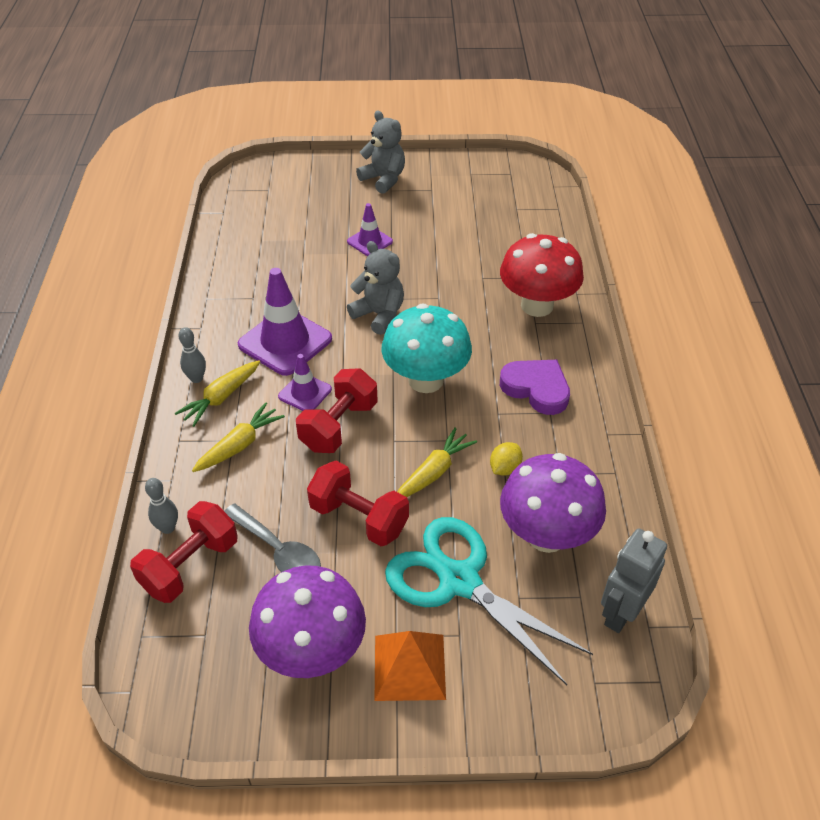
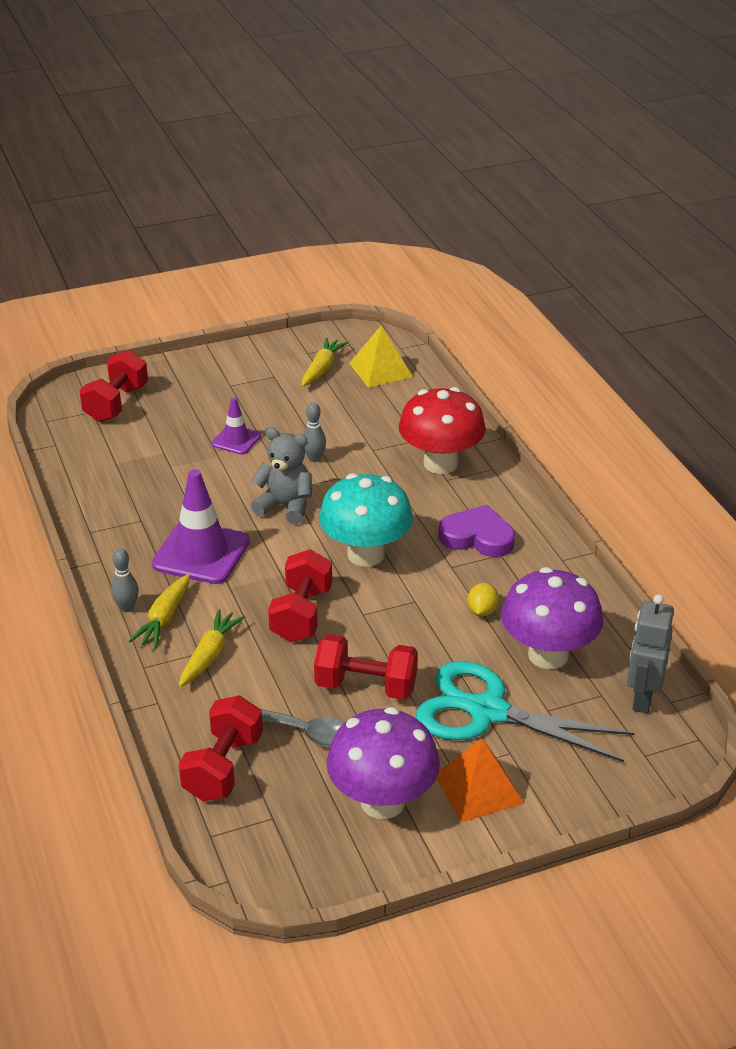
camera: 20 degrees left, 10 degrees down
(168, 528) = (180, 743): grey bowling pin -> grey bowling pin (314, 458)
(290, 187) = (116, 404): none -> red dumbbell
(305, 393) = (249, 594): purple traffic cone -> none
(383, 179) = (216, 376): grey teddy bear -> none
(434, 472) = (417, 630): yellow carrot -> yellow carrot (322, 369)
(526, 203) = (381, 370): none -> yellow pyramid

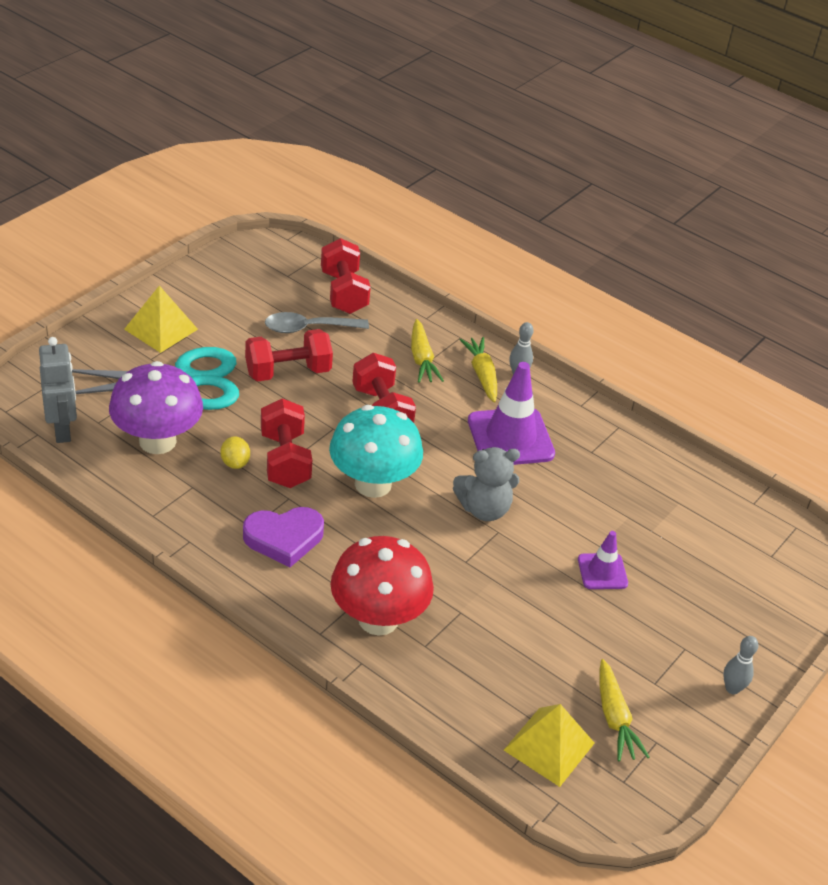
camera: 145 degrees right, 5 degrees up
(116, 404) = (762, 574): red dumbbell -> red dumbbell (285, 460)
(314, 458) = (507, 577): grey bowling pin -> grey bowling pin (732, 688)
(382, 802) = (222, 303): purple mushroom -> none
(478, 788) = (161, 329): orange pyramid -> yellow pyramid

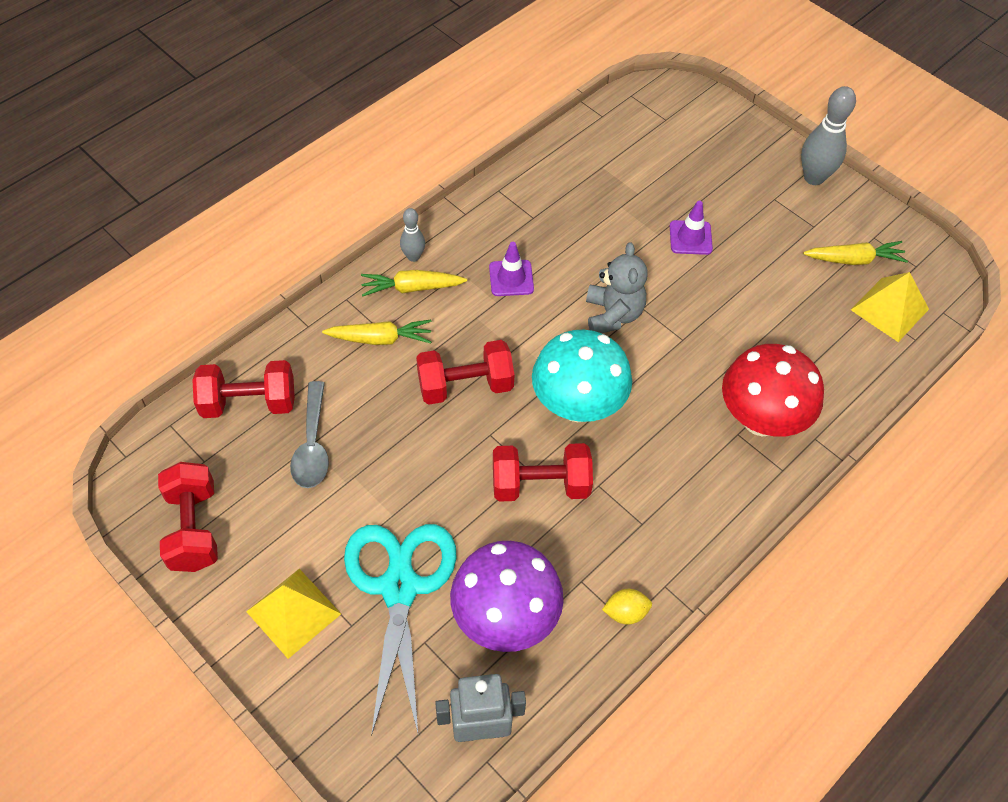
camera: 80 degrees left, 15 degrees up
(235, 463) = (544, 535): yellow lemon -> yellow lemon (625, 612)
(284, 538) = (658, 493): purple heart -> none
(288, 372) = (391, 472): red dumbbell -> red dumbbell (193, 528)
(510, 437) = (511, 278): purple traffic cone -> purple traffic cone, size x0.55
(732, 688) = (814, 177): grey bowling pin -> grey bowling pin, size x1.77

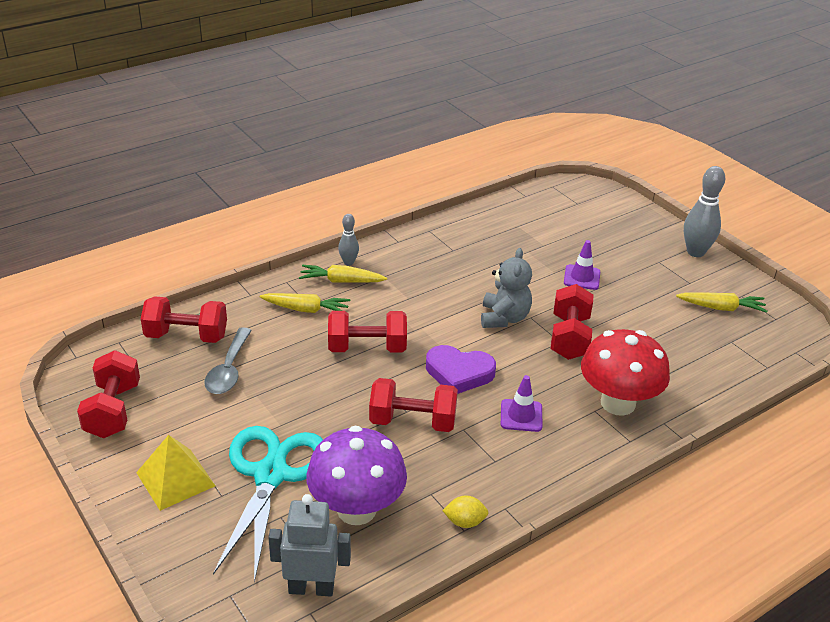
camera: 10 degrees right, 20 degrees down
(511, 278) = (424, 285): purple traffic cone -> purple traffic cone (521, 415)
(578, 405) = (459, 373): turquoise mushroom -> purple heart
(692, 332) = (569, 338): none -> red dumbbell
(889, 309) = (747, 344): yellow pyramid -> none

